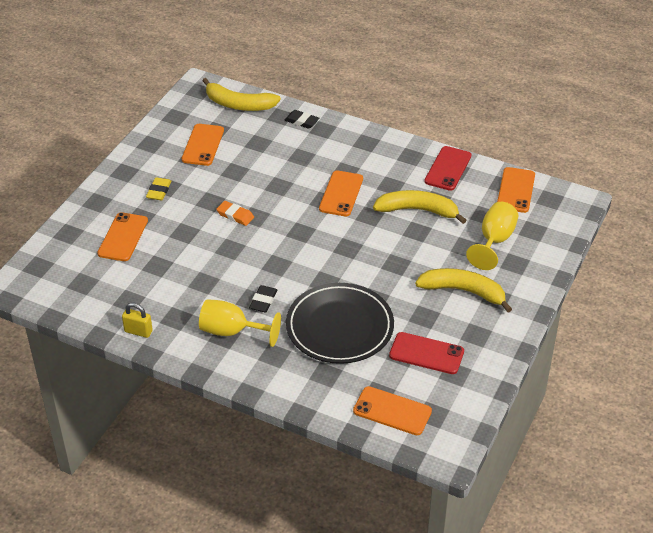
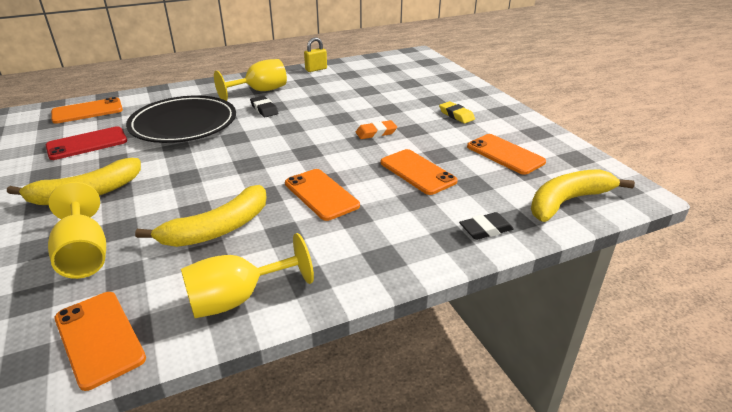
camera: 130 degrees right, 10 degrees down
(123, 237) = (417, 89): orange phone -> orange phone (417, 172)
(448, 168) = (237, 299): red phone -> yellow goblet

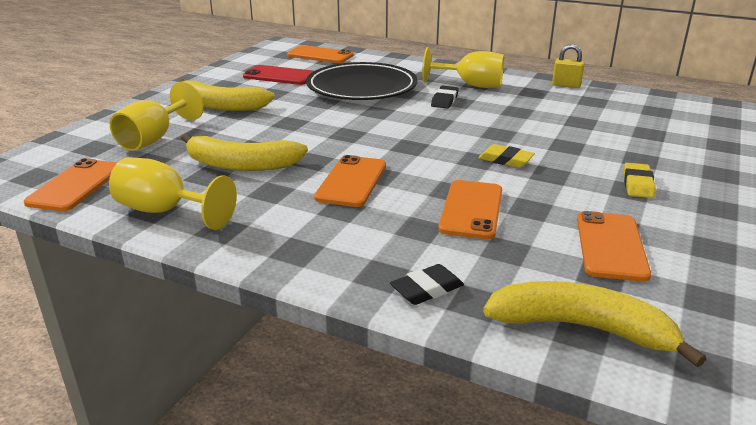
camera: 50 degrees right, 5 degrees down
(376, 133) = (505, 160): orange eraser -> yellow eraser
(485, 229) = (427, 289): black eraser -> black eraser turned 60 degrees counterclockwise

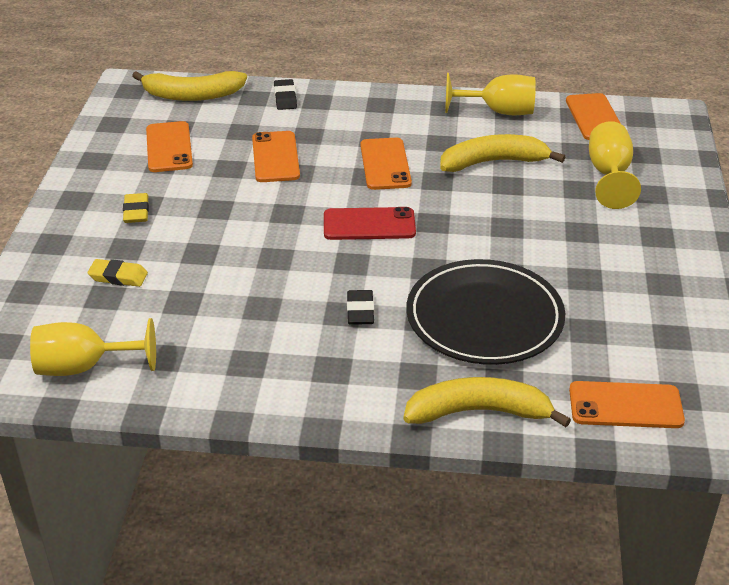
camera: 160 degrees right, 10 degrees up
(220, 106) = (612, 238): yellow banana -> yellow banana (478, 412)
(279, 76) = (619, 321): red phone -> red phone (369, 224)
(427, 289) = (285, 98): black eraser -> black eraser turned 45 degrees counterclockwise
(471, 85) = (339, 360): yellow goblet -> yellow goblet (84, 367)
(505, 160) = (260, 217): yellow eraser -> yellow eraser (118, 276)
(566, 85) = (200, 395): yellow padlock -> none

